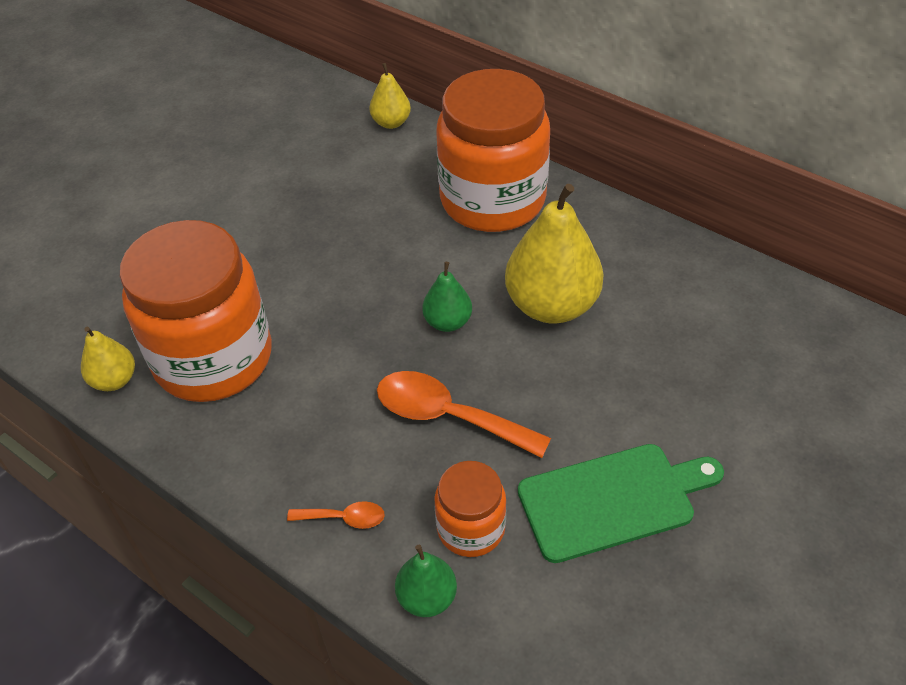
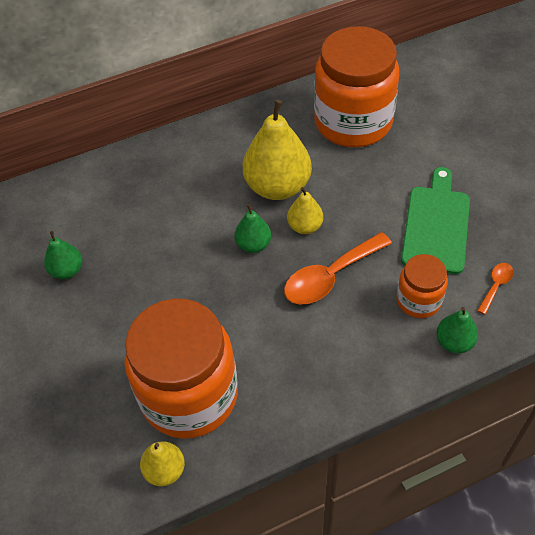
camera: 60 degrees left, 5 degrees up
(315, 190) = (67, 270): none -> green pear
(344, 518) = (375, 364): orange spoon -> orange spoon (496, 286)
(391, 122) = (35, 196): yellow pear -> yellow pear (305, 226)
(492, 200) = (163, 174): orange jar -> orange jar (353, 122)

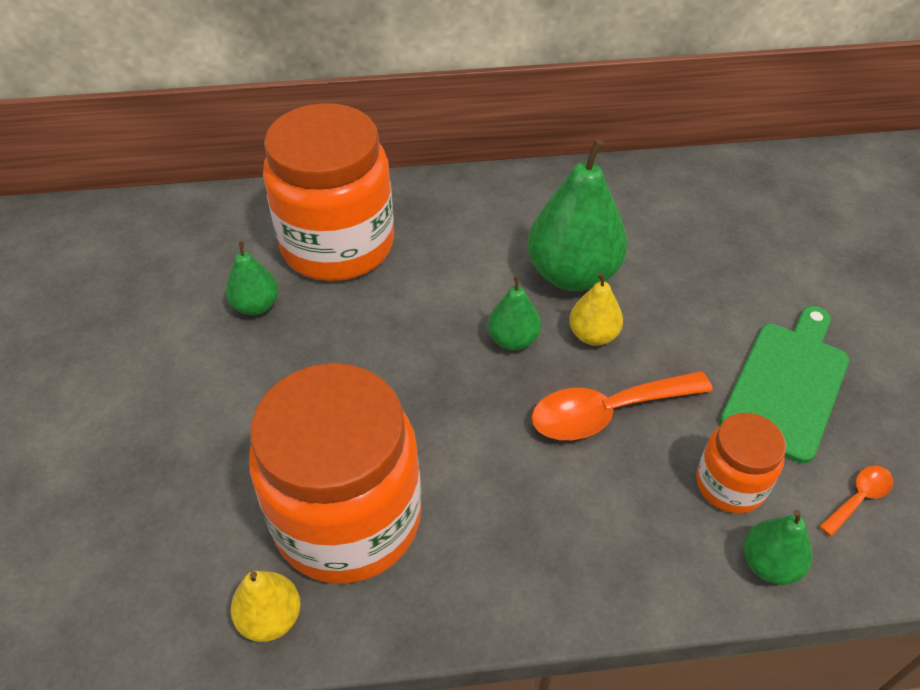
camera: 15 degrees right, 5 degrees down
(277, 187) = (572, 274): yellow pear -> green pear
(353, 122) = (704, 219): orange jar -> orange jar (337, 245)

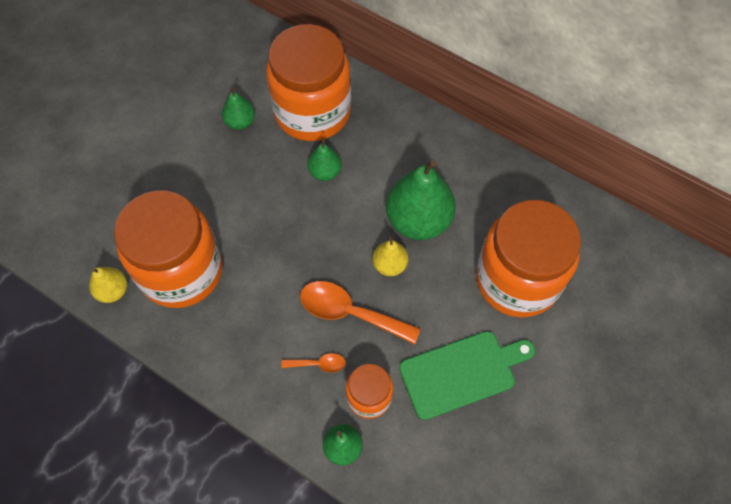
camera: 40 degrees right, 15 degrees up
(513, 340) = (345, 236): green pear -> green pear (325, 172)
(729, 263) = (517, 279): none -> orange jar
(859, 498) = (425, 457): orange spoon -> orange spoon (318, 364)

